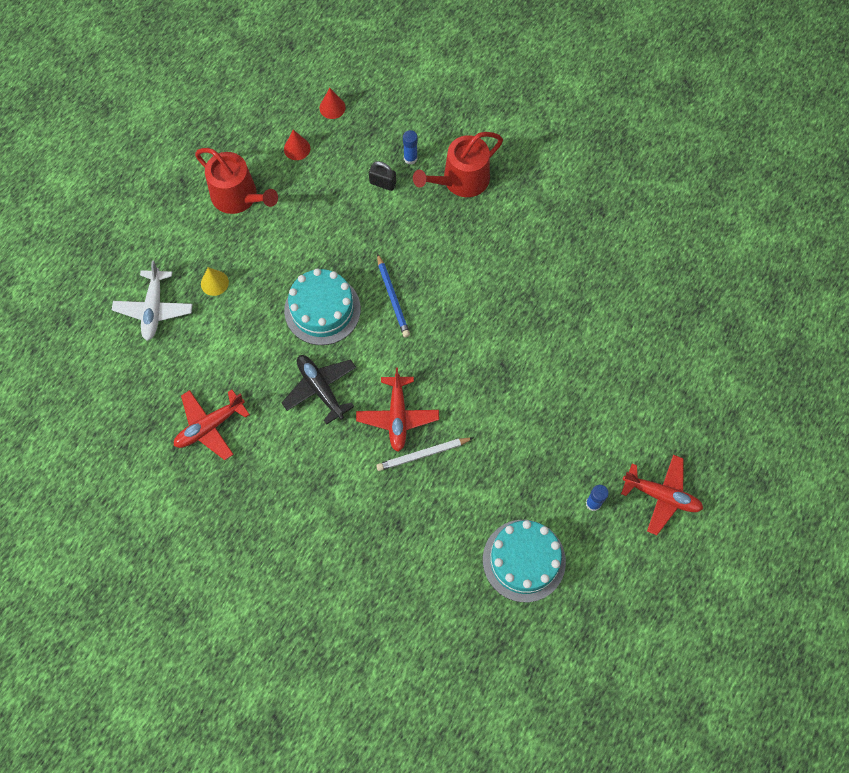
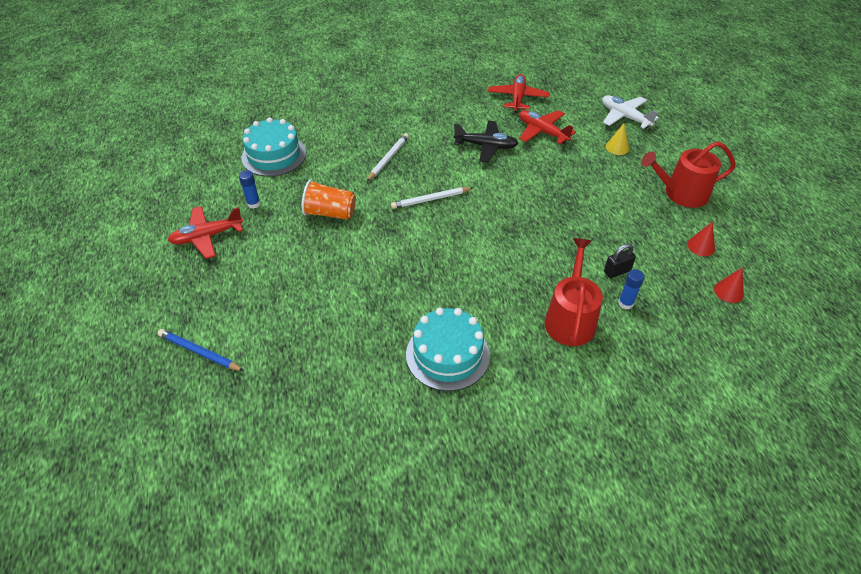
camera: 135 degrees right, 20 degrees down
(322, 309) = (541, 178): turquoise cake -> turquoise cake (447, 354)
(393, 297) = (510, 213): blue pencil -> blue pencil (199, 352)
(397, 416) = (425, 164): red plane -> red plane (542, 132)
(438, 370) = (430, 199): none -> white pencil
(536, 431) = (330, 213): none -> orange cup

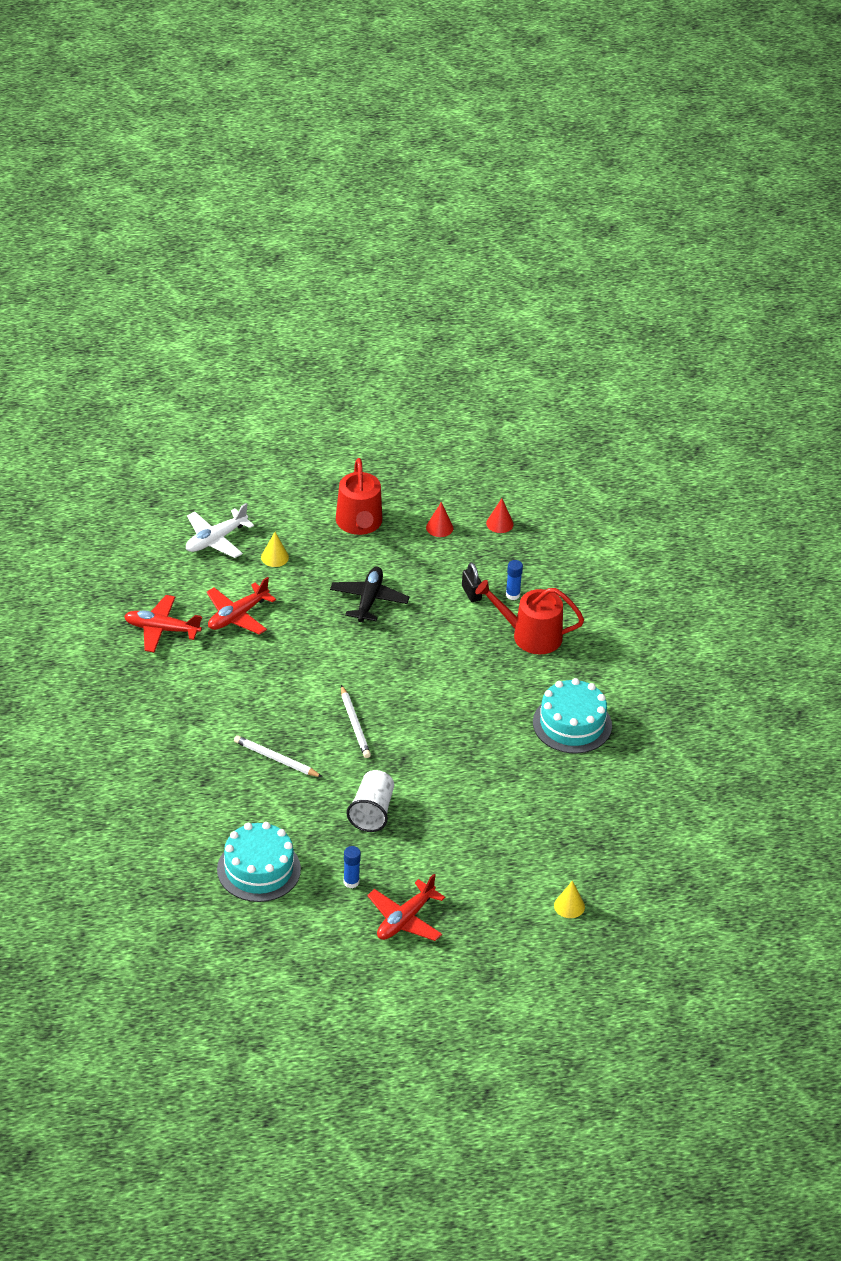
camera: 90 degrees left, 5 degrees down
(199, 352) = (569, 906): blue pencil -> yellow cone
(207, 236) = (405, 919): red plane -> red plane turned 60 degrees clockwise
(330, 213) = (372, 812): orange cup -> white cup
(486, 146) = (260, 669): black plane -> black plane (369, 600)

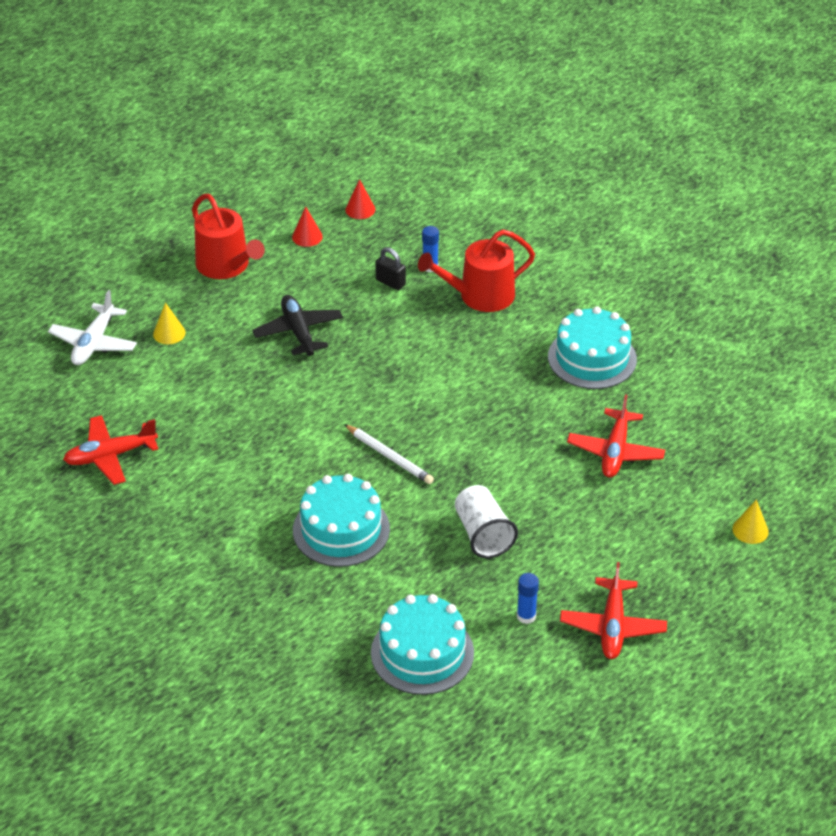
camera: 30 degrees left, 0 degrees up
(237, 616) = (179, 406): red plane -> red plane (615, 451)
(276, 759) = (341, 529): white pencil -> turquoise cake

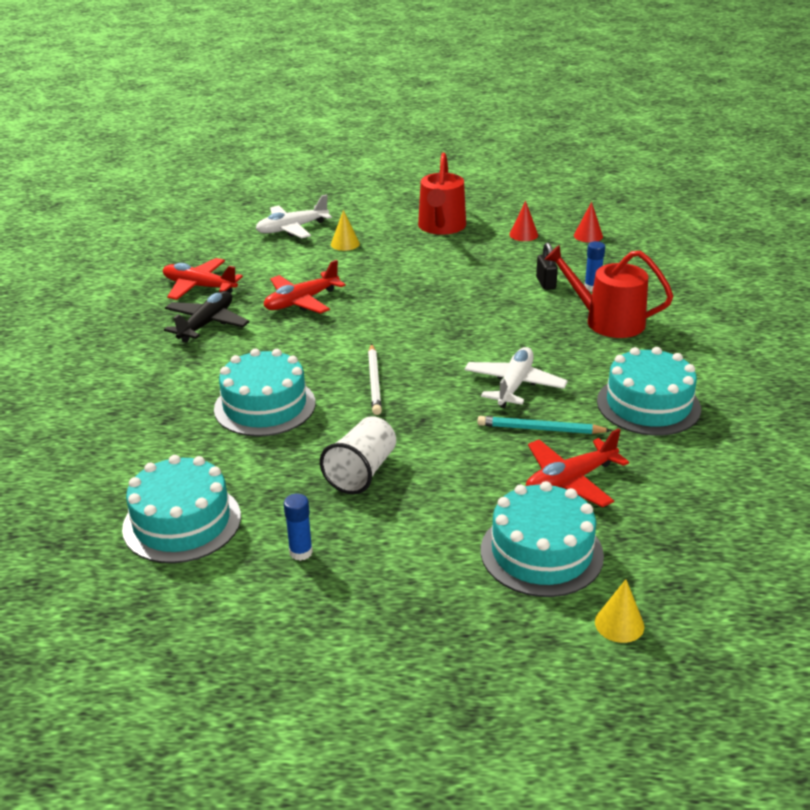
camera: 45 degrees right, 10 degrees down
(298, 332) = (431, 280): black plane -> black plane (206, 324)
(489, 396) = (514, 385): none -> white plane
(550, 423) = (540, 429): none -> turquoise pencil
(612, 626) = (360, 612): red plane -> red plane (301, 301)
(659, 514) = (541, 552): none -> turquoise cake

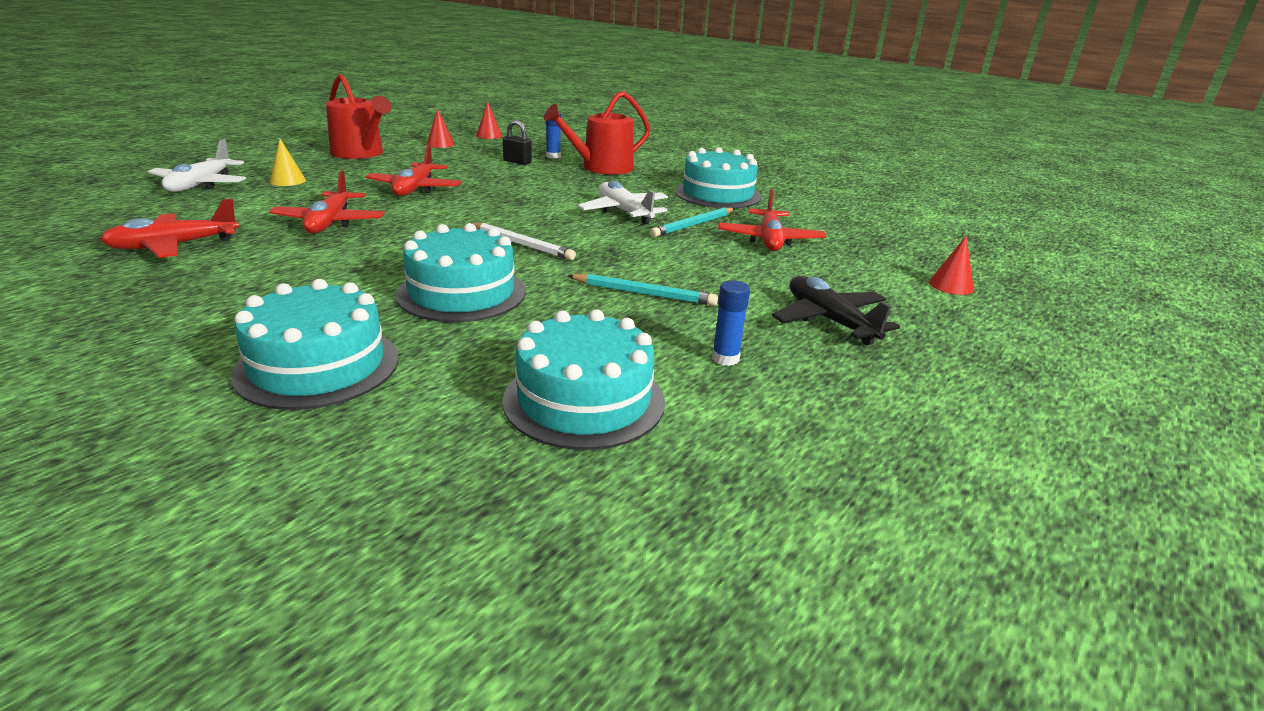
camera: 55 degrees left, 5 degrees down
(206, 324) = (252, 266): black plane -> black plane (829, 321)
(361, 472) = (644, 293): white cup -> turquoise pencil
(409, 287) = (415, 189): none -> red plane
(541, 552) = (843, 277): turquoise cake -> turquoise cake (318, 366)
(619, 624) = (951, 285): yellow cone -> red cone

